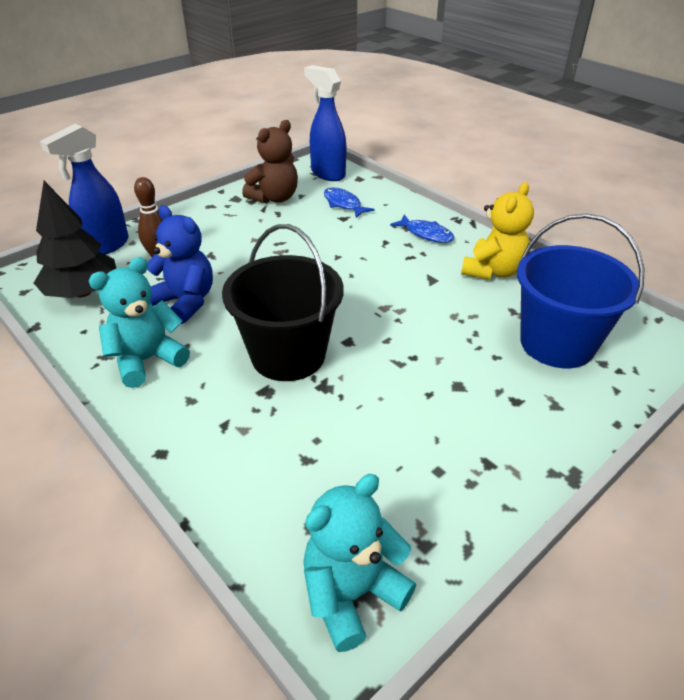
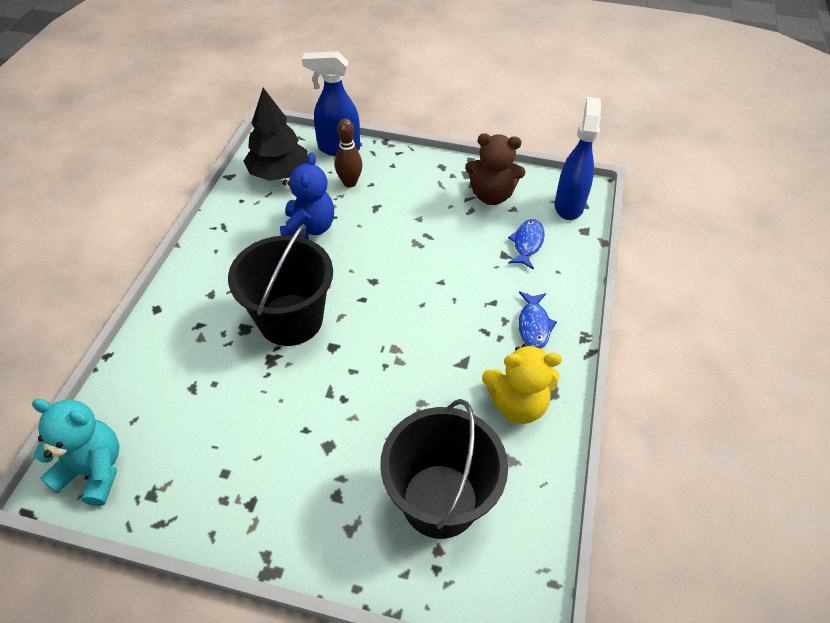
camera: 55 degrees right, 10 degrees up
(147, 360) = (234, 249): turquoise teddy bear -> none
(557, 343) = (440, 500): blue bucket -> black bucket

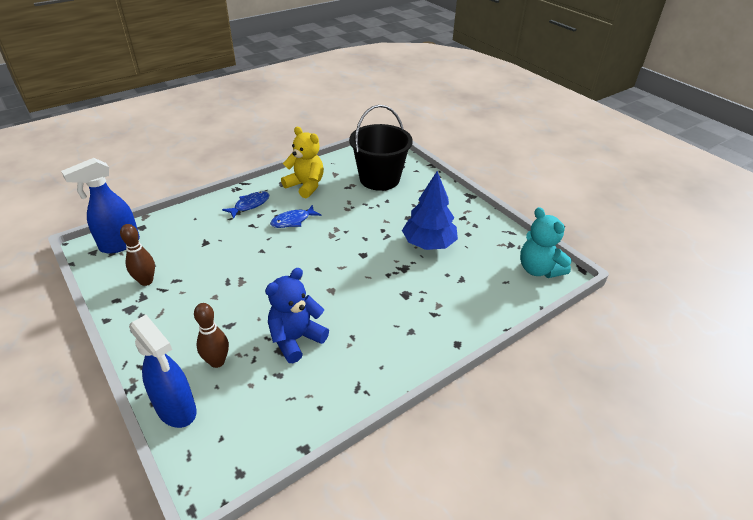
camera: 140 degrees left, 10 degrees down
(267, 416) = (428, 244): none -> blue tree
(279, 173) = (258, 417): black tree -> none
(290, 319) = (372, 282): black bucket -> none
(491, 195) = (146, 281): brown teddy bear -> brown bowling pin
(527, 243) = (182, 240): blue fish -> blue fish (293, 221)

